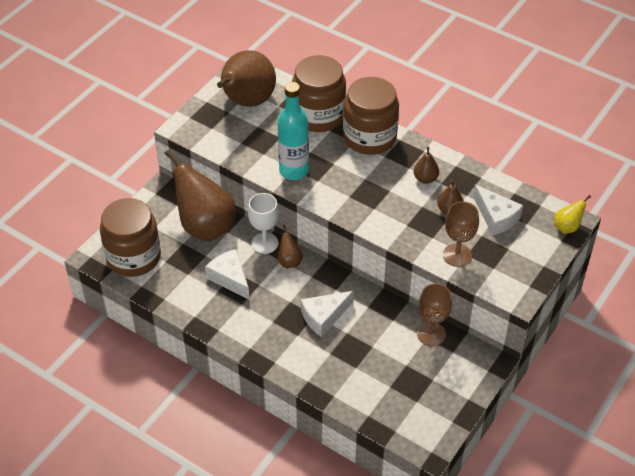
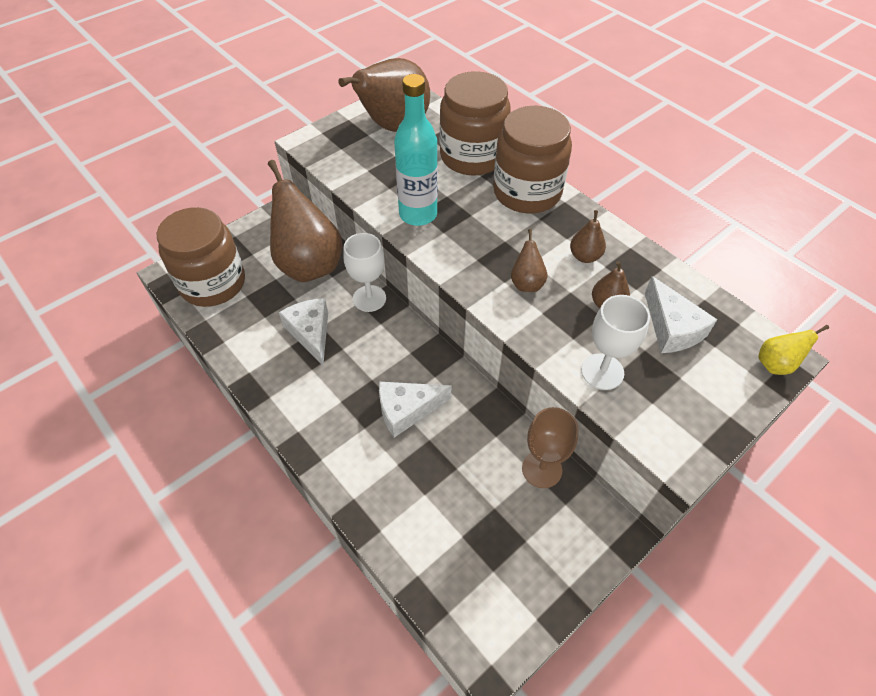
camera: 15 degrees right, 5 degrees up
(289, 261) = (390, 327): brown pear -> brown pear (526, 283)
(457, 255) = (602, 371): brown goblet -> white goblet

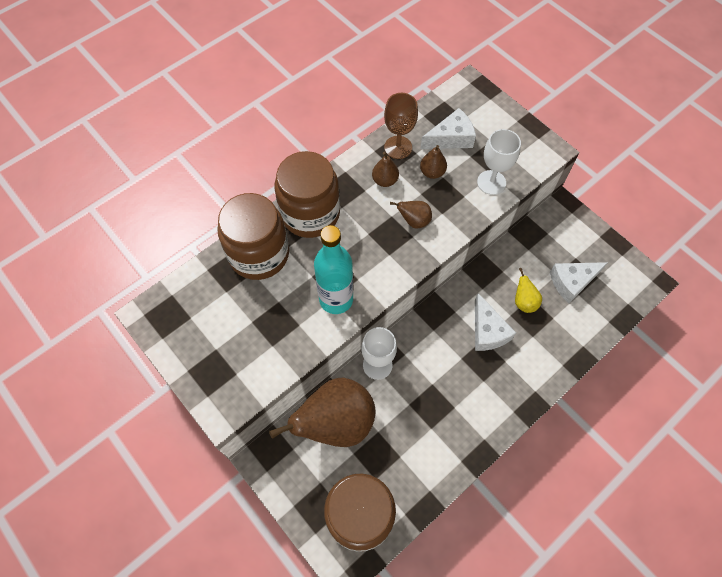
camera: 90 degrees left, 10 degrees up
(311, 333) = (417, 412): white cheese -> white cheese (572, 282)
(393, 127) = (206, 324): brown pear -> none
(542, 469) = (525, 244): brown goblet -> brown goblet (398, 147)
(775, 364) = (476, 90): yellow pear -> yellow pear (524, 302)

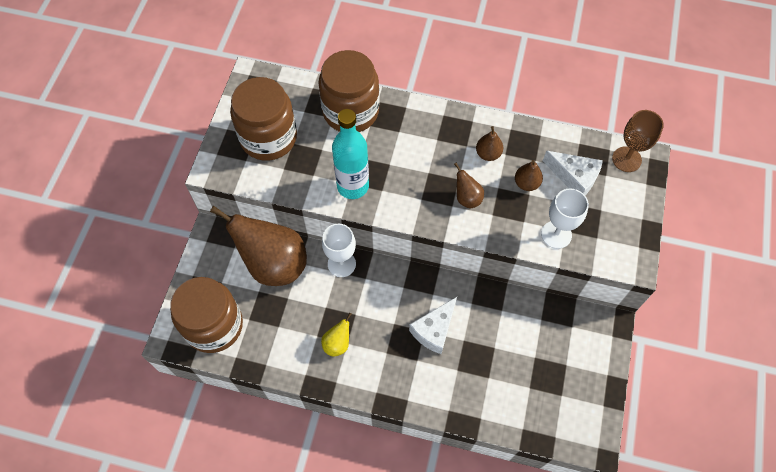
camera: 55 degrees right, 0 degrees up
(310, 214) = (413, 122): brown jar -> brown jar (268, 137)
(398, 147) = (529, 144): brown goblet -> brown goblet (626, 159)
(524, 302) = (485, 344): yellow pear -> yellow pear (337, 343)
(572, 282) = (537, 374): white cheese -> none

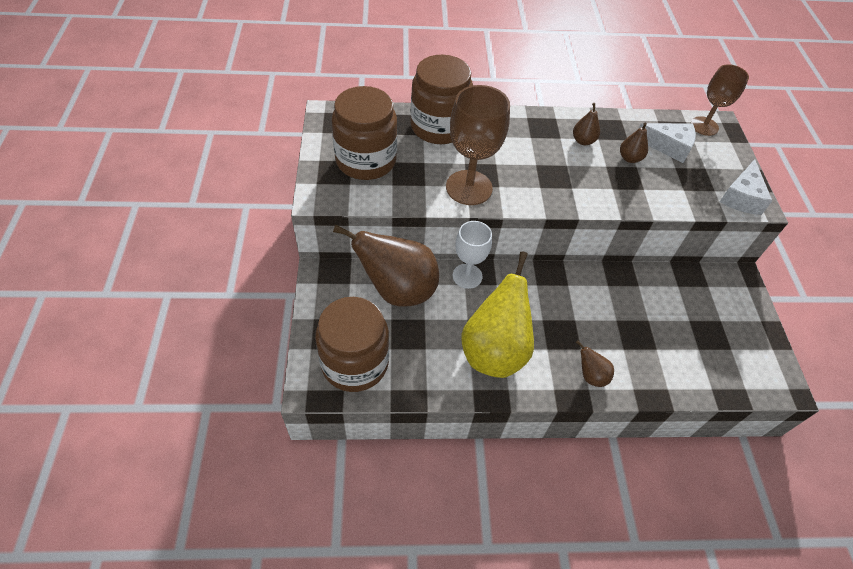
camera: 20 degrees left, 10 degrees down
(337, 343) = (494, 351): yellow pear -> yellow pear, size x2.30
(353, 186) = (469, 187): turquoise bottle -> brown goblet
(434, 330) = (584, 317): white cheese -> white cheese (741, 197)
(467, 198) = (582, 179): brown pear -> brown pear (591, 375)
(556, 234) = (678, 194): white goblet -> none

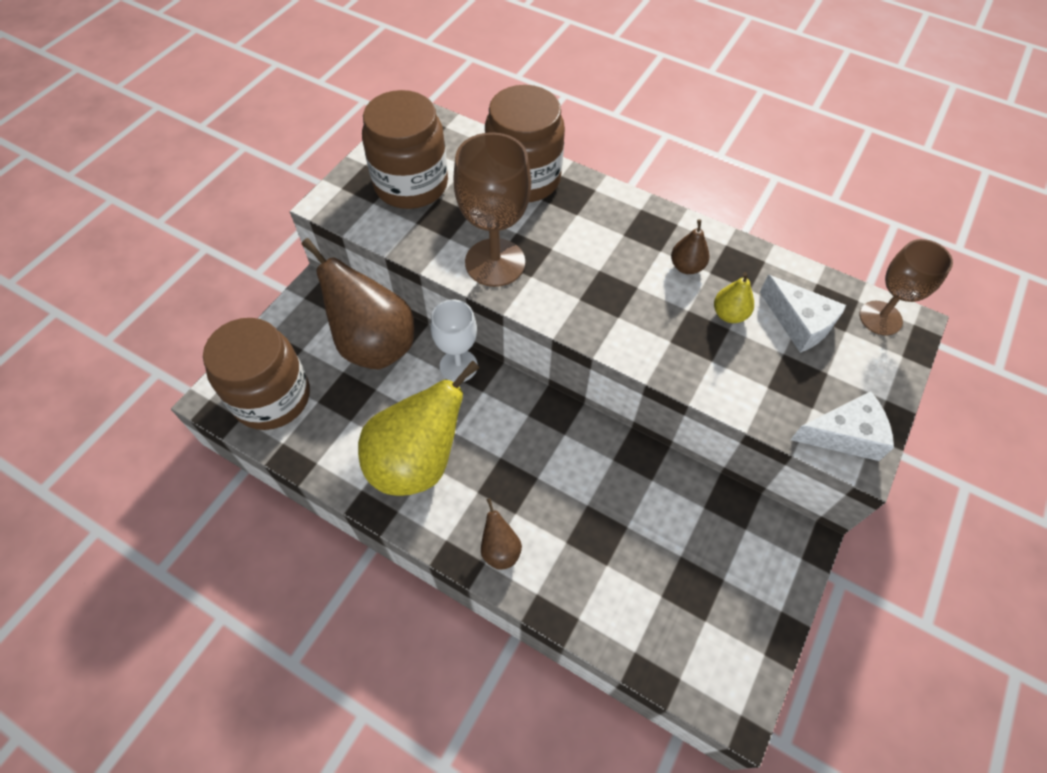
camera: 35 degrees right, 5 degrees up
(629, 158) = (729, 314): brown pear -> yellow pear
(741, 197) = (844, 435): white cheese -> white cheese turned 150 degrees counterclockwise

